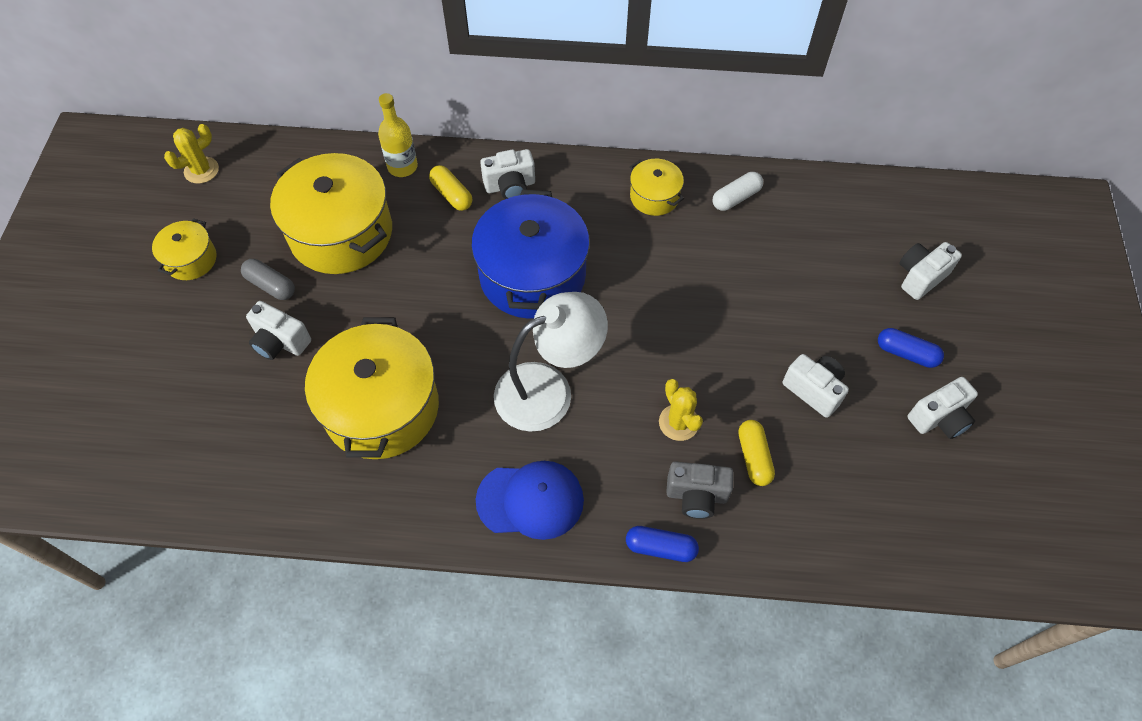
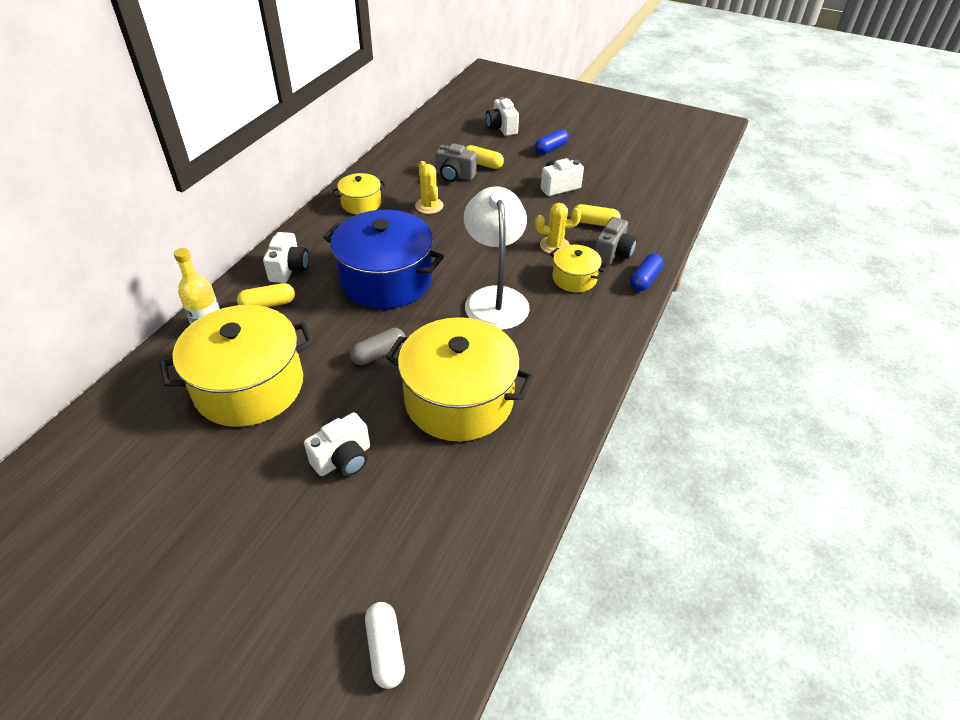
camera: 70 degrees left, 15 degrees down
(191, 259) = (181, 520): yellow pot -> yellow pot (574, 278)
(201, 170) = (61, 488): yellow cactus -> yellow cactus (429, 206)
(271, 285) = (270, 454): grey capsule -> grey capsule (379, 353)
(530, 500) = (585, 332): blue cap -> none
(736, 198) = (391, 171): white capsule -> white capsule (385, 649)
(767, 265) = (454, 175): none -> grey camera
(813, 286) = (482, 164): none -> yellow capsule
(939, 418) = (599, 152): white camera -> none

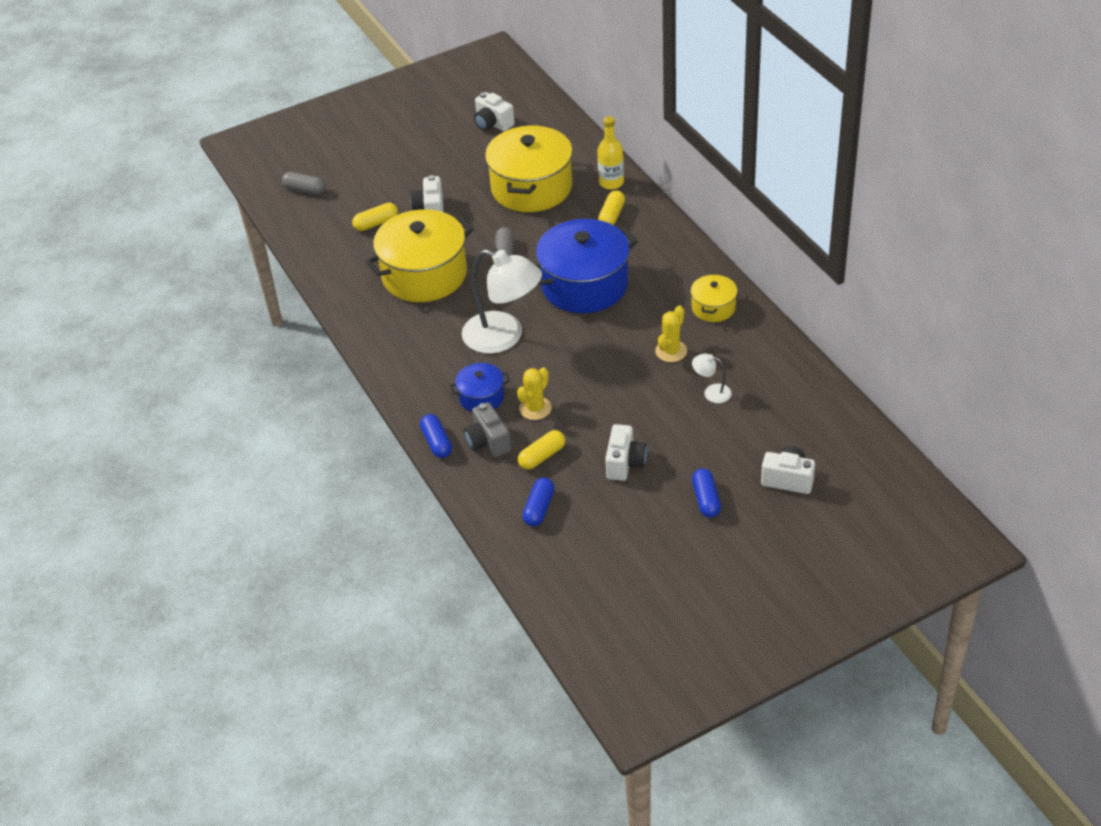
camera: 130 degrees right, 0 degrees up
(289, 269) = (647, 237): white camera -> white camera (493, 124)
(385, 649) = (305, 190): white capsule -> grey capsule
(429, 206) = (671, 351): yellow cactus -> yellow cactus turned 75 degrees counterclockwise
(454, 175) = (711, 392): grey camera -> white lamp
(482, 164) = (718, 424): yellow capsule -> yellow capsule (376, 223)
(574, 278) = (481, 397): yellow pot -> blue pot
(638, 205) = (539, 508): none -> blue capsule

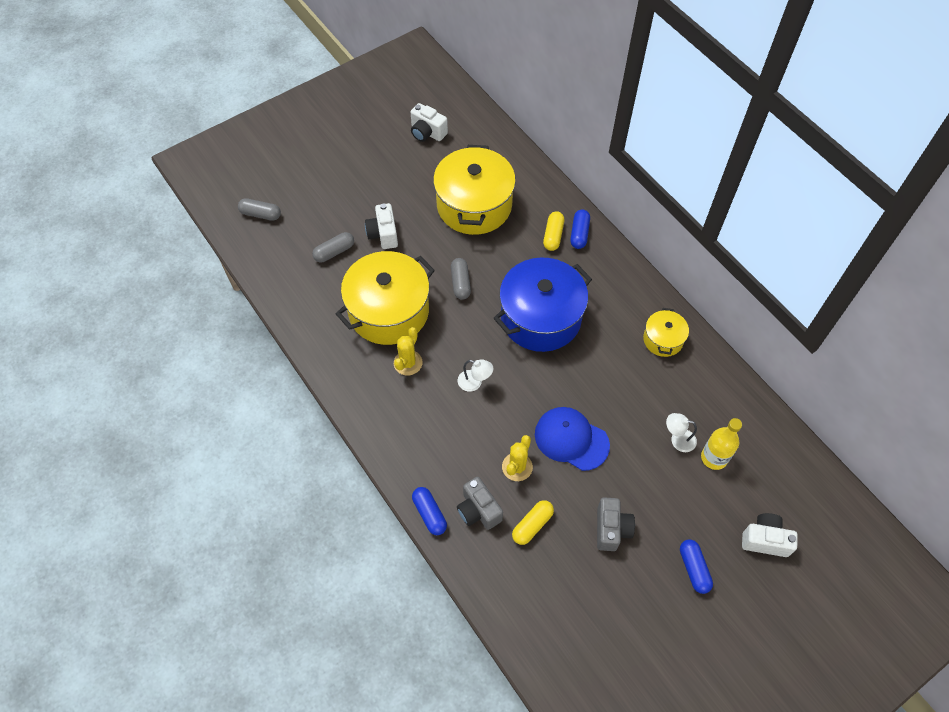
camera: 10 degrees left, 15 degrees up
(376, 223) = (334, 252): yellow capsule -> grey capsule
(481, 397) = (464, 456): blue pot -> none
(504, 337) = (474, 382): white lamp -> white lamp, size x0.43
(539, 508) = (539, 589): blue capsule -> blue capsule (579, 234)
(597, 388) = (571, 439): none -> blue cap
(611, 182) = (546, 197): yellow bottle -> yellow bottle (714, 457)
(625, 463) = (611, 529): white camera -> grey camera
(671, 351) = (632, 392): yellow cactus -> yellow cactus (408, 363)

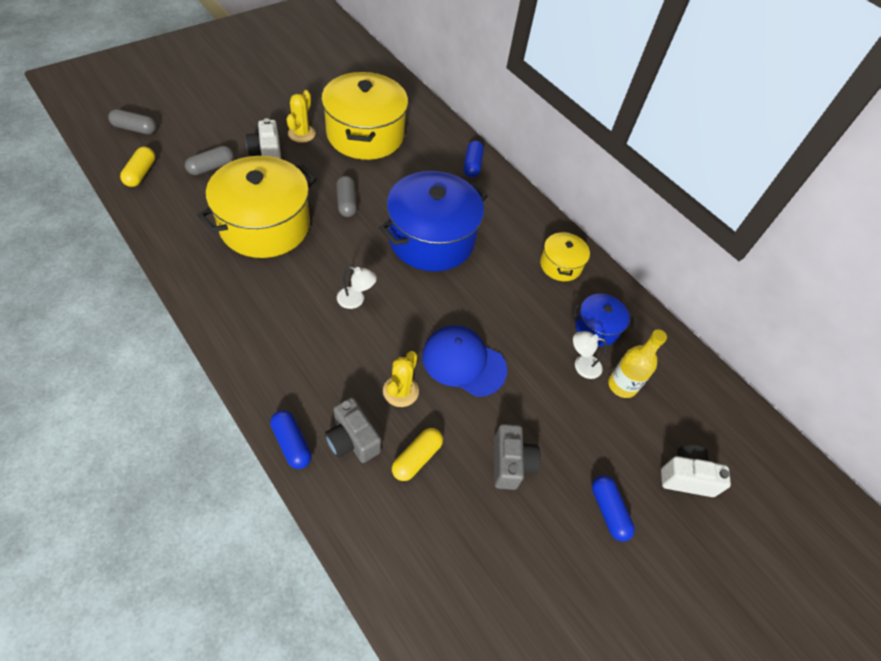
camera: 10 degrees left, 5 degrees down
(408, 363) = (281, 277): yellow cactus -> yellow cactus (301, 133)
(427, 133) = (322, 71): white camera -> none
(553, 235) = (445, 165): yellow capsule -> yellow capsule (141, 173)
(694, 402) = (597, 327): none -> blue pot

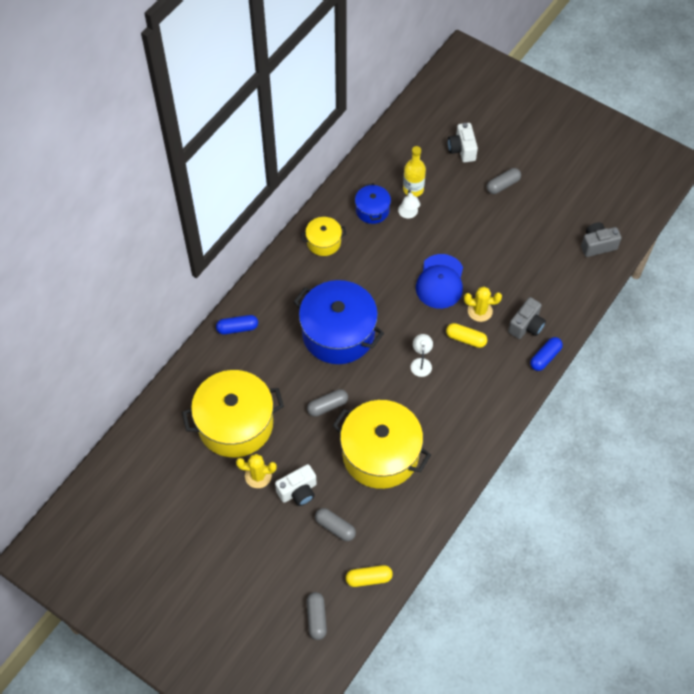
camera: 100 degrees left, 5 degrees up
(417, 458) = (520, 288): yellow capsule -> yellow capsule (466, 339)
(510, 463) = (498, 239): grey camera -> grey camera (597, 245)
(608, 511) = (503, 185): blue capsule -> grey capsule

